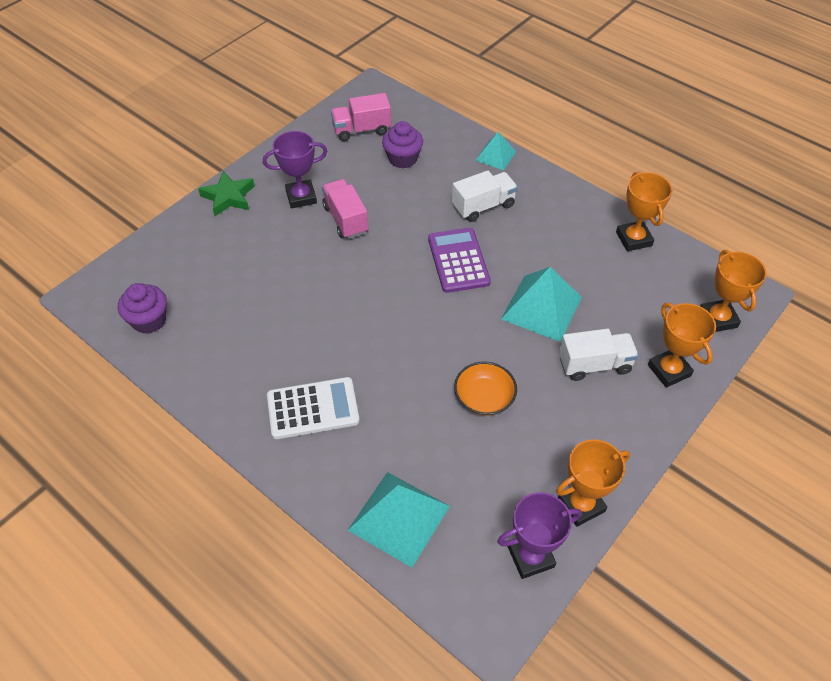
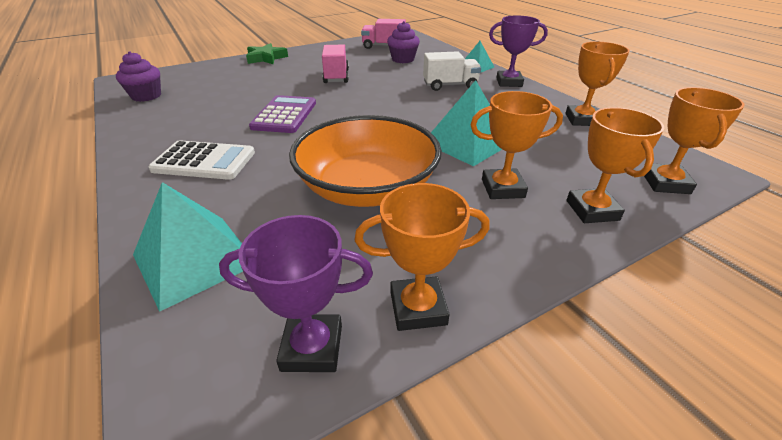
camera: 20 degrees right, 15 degrees down
(301, 197) = (314, 64): purple trophy -> purple trophy (509, 82)
(458, 260) = (408, 106): purple calculator -> purple calculator (284, 115)
(484, 398) = (367, 187): orange bowl -> orange bowl, size x2.06
(594, 364) = (502, 188): white truck -> orange trophy

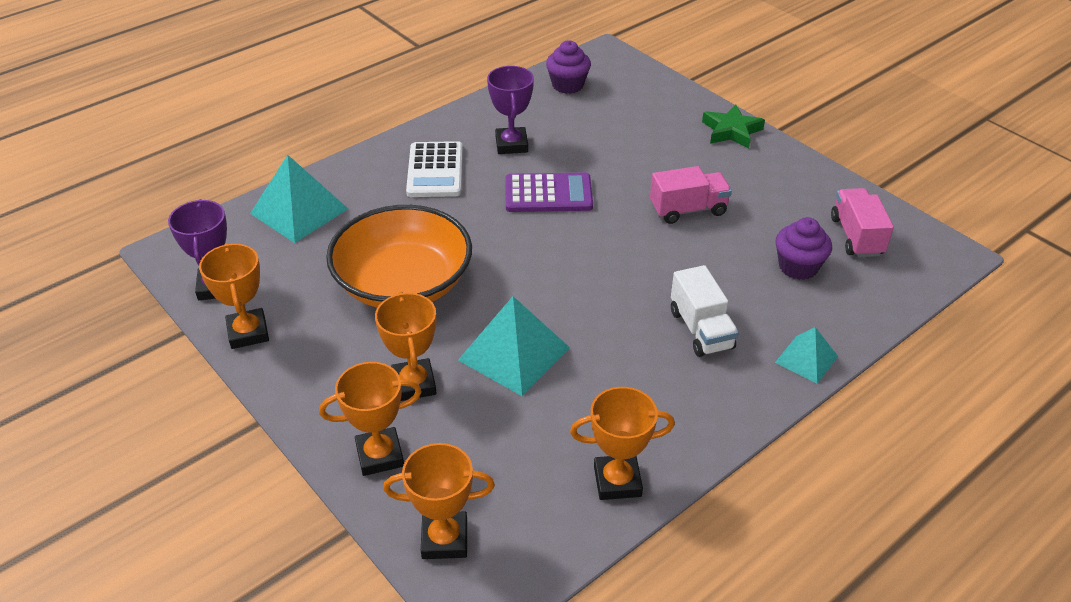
camera: 80 degrees right, 5 degrees up
(509, 82) = (745, 401): purple trophy -> purple trophy (511, 144)

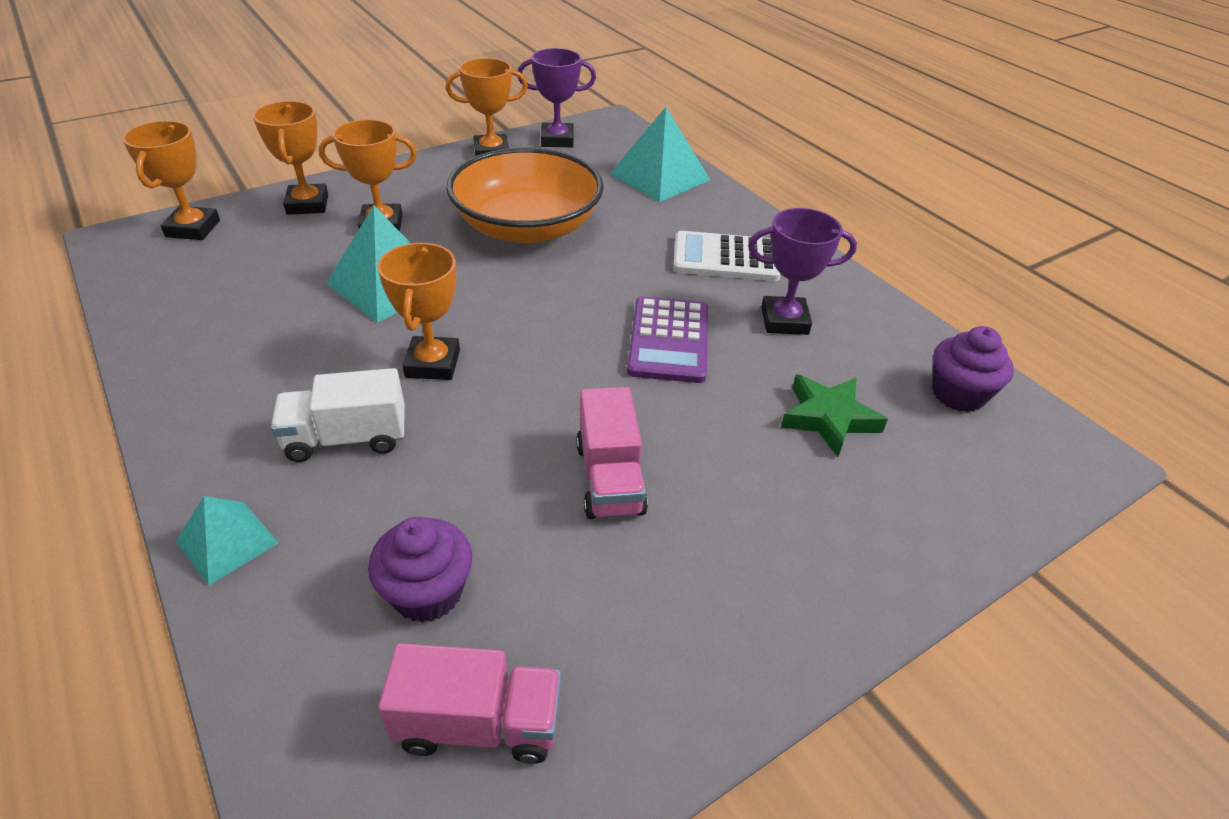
camera: 95 degrees right, 0 degrees up
(617, 481) = (170, 329): orange trophy -> orange trophy (433, 364)
(731, 131) = (846, 595): green star -> green star (828, 418)

